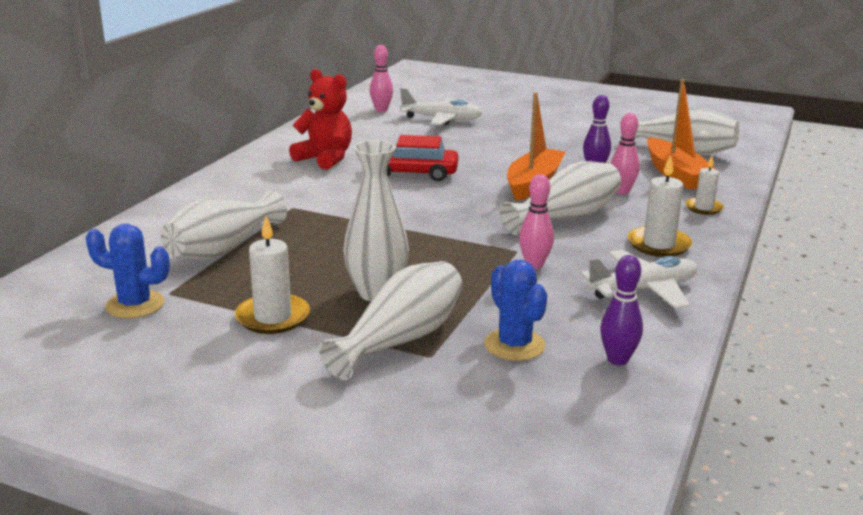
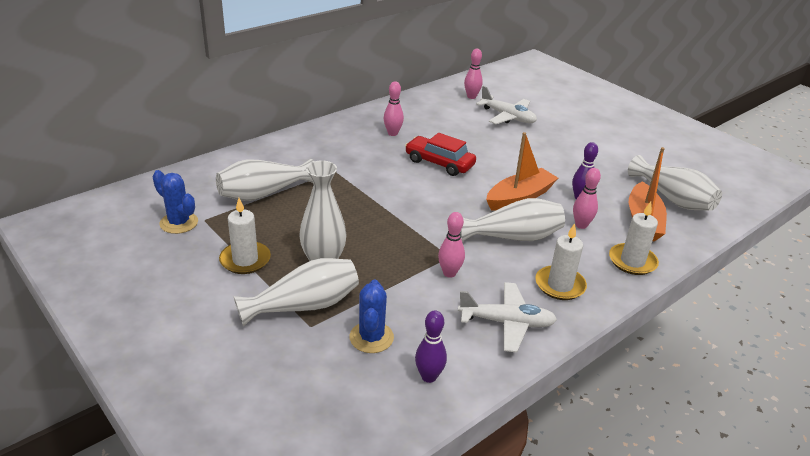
camera: 25 degrees right, 10 degrees up
(325, 159) = (392, 133): red teddy bear -> pink bowling pin
(704, 208) = (632, 261): white candle -> white candle, size x1.55

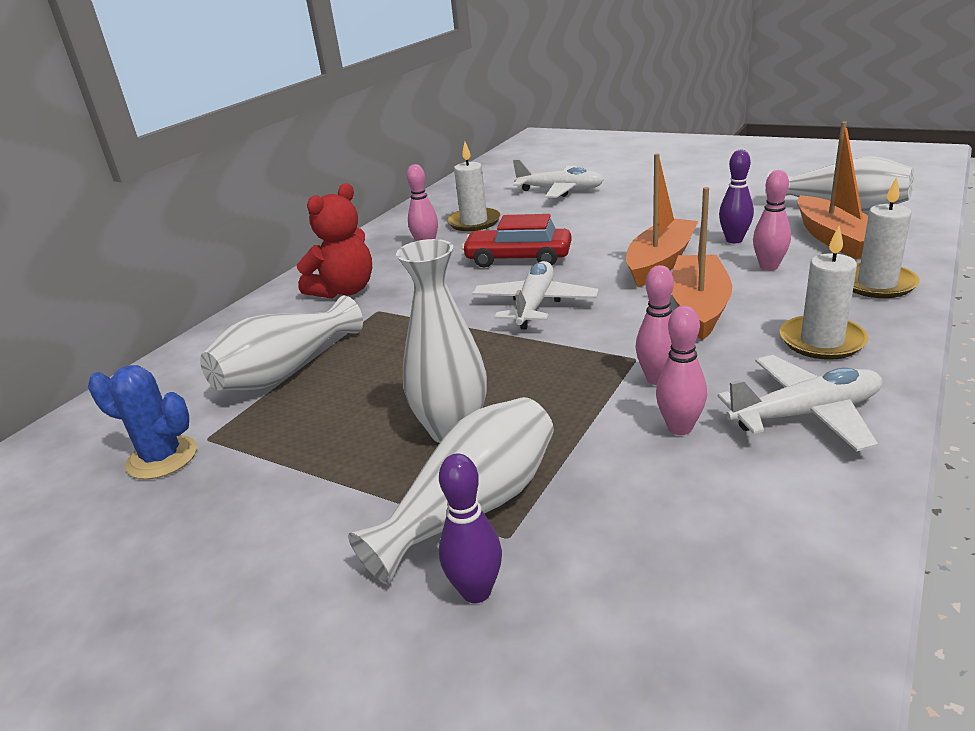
camera: 15 degrees left, 5 degrees down
(245, 260) = (317, 474): white candle -> white candle (474, 222)
(325, 150) = (344, 290): none -> red teddy bear
(371, 337) = (625, 515): blue cactus -> none
(423, 200) = (535, 305): none -> white plane
(429, 376) = (776, 541): purple bowling pin -> purple bowling pin (476, 591)
(471, 97) = (496, 185): pink bowling pin -> pink bowling pin (680, 428)
(513, 237) = (699, 307): white vase -> orange boat

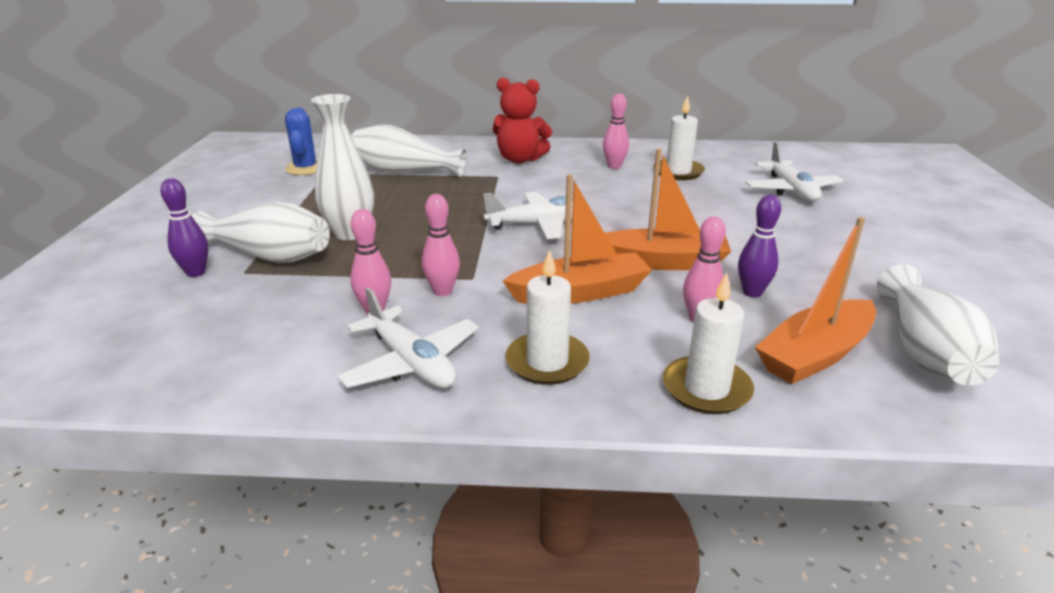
camera: 60 degrees right, 0 degrees up
(518, 258) = (620, 202): red car -> none

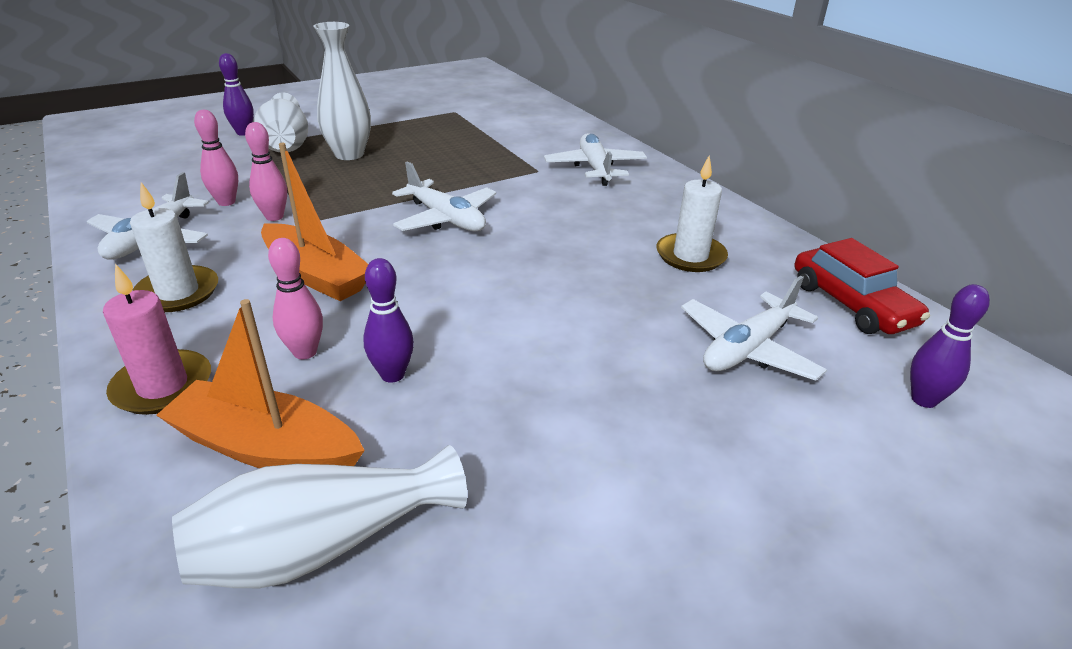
camera: 55 degrees right, 5 degrees up
(305, 168) = (453, 103): blue cactus -> none
(404, 171) = (495, 134): white vase -> none
(520, 159) = (595, 168): red teddy bear -> white plane
(614, 166) = (649, 216): pink bowling pin -> none
(661, 262) = (421, 302): orange boat -> none
(706, 389) = (163, 386): white candle -> pink candle
(765, 156) = (851, 304): none -> red car
(858, 172) = (923, 399): none -> purple bowling pin

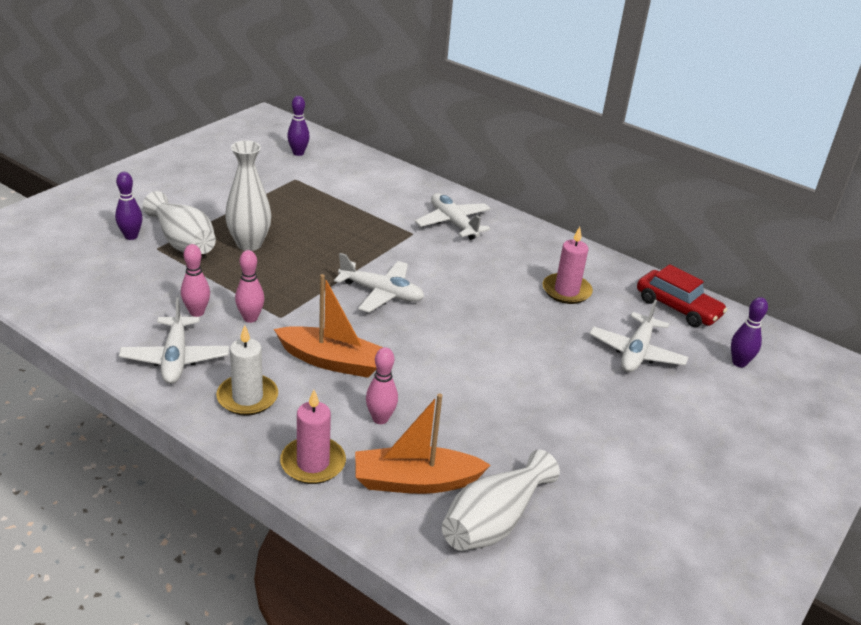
camera: 25 degrees left, 0 degrees up
(392, 375) = (448, 420): purple bowling pin -> purple bowling pin (298, 153)
(690, 256) = (566, 291): white candle -> pink candle

